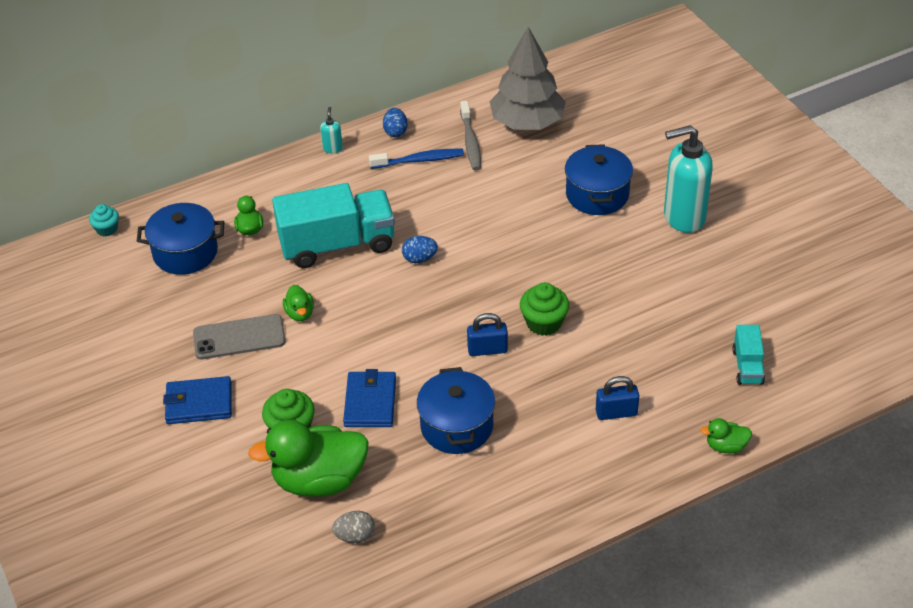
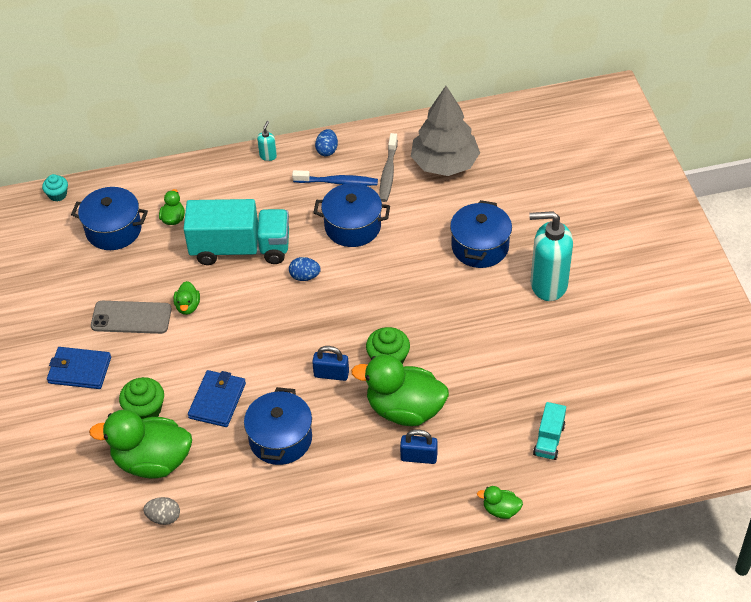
camera: 15 degrees right, 5 degrees up
(453, 200) = (352, 226): none -> blue pot
(581, 368) = (404, 409): none -> green duck

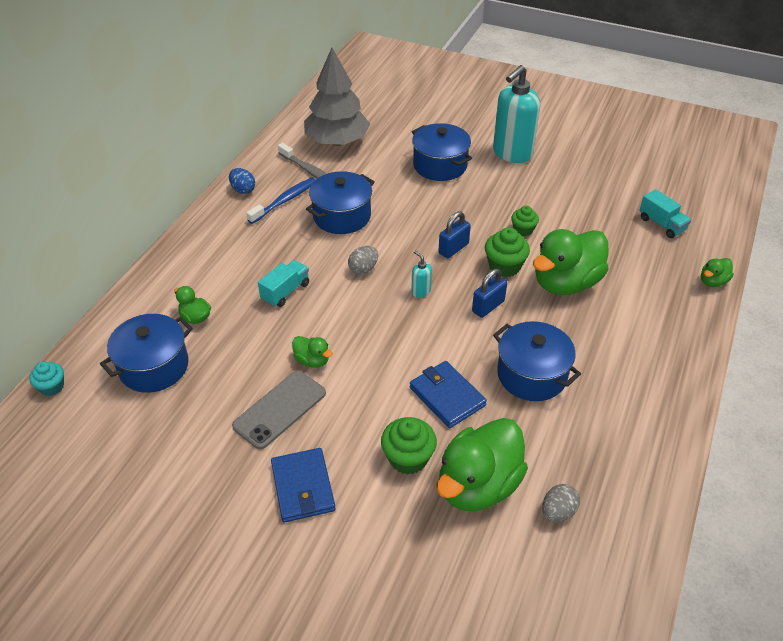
camera: 55 degrees left, 5 degrees down
(79, 370) = (303, 487): blue wallet -> blue wallet turned 60 degrees counterclockwise
(240, 248) = (285, 292): turquoise truck -> turquoise truck, size x0.47
(268, 156) = (203, 224): turquoise soap dispenser -> turquoise soap dispenser (420, 291)
(305, 276) = (363, 269): blue egg -> grey egg
(419, 457) = (623, 299): blue padlock -> blue padlock (453, 248)
(446, 348) = (523, 230): none -> green cupcake

